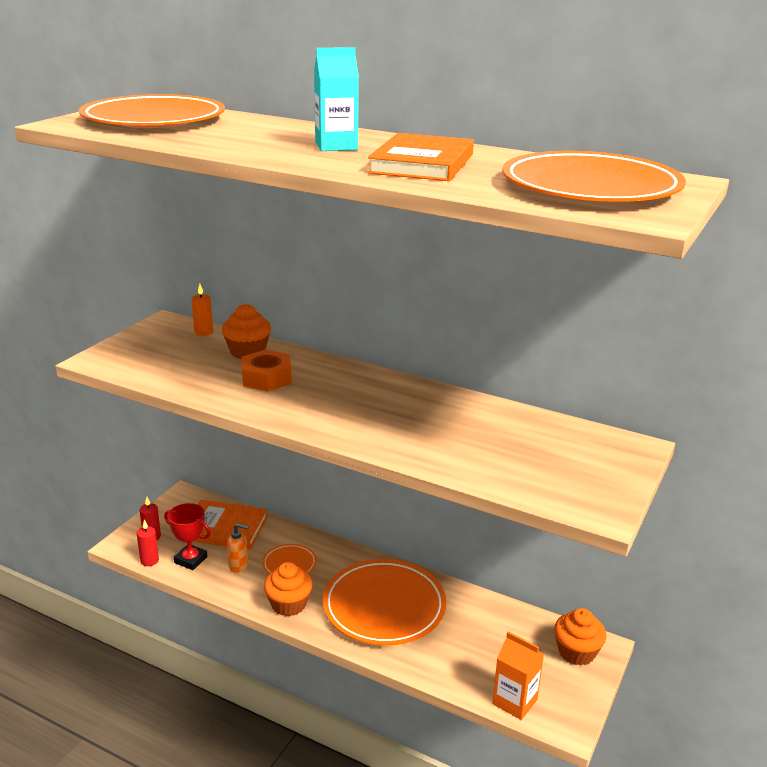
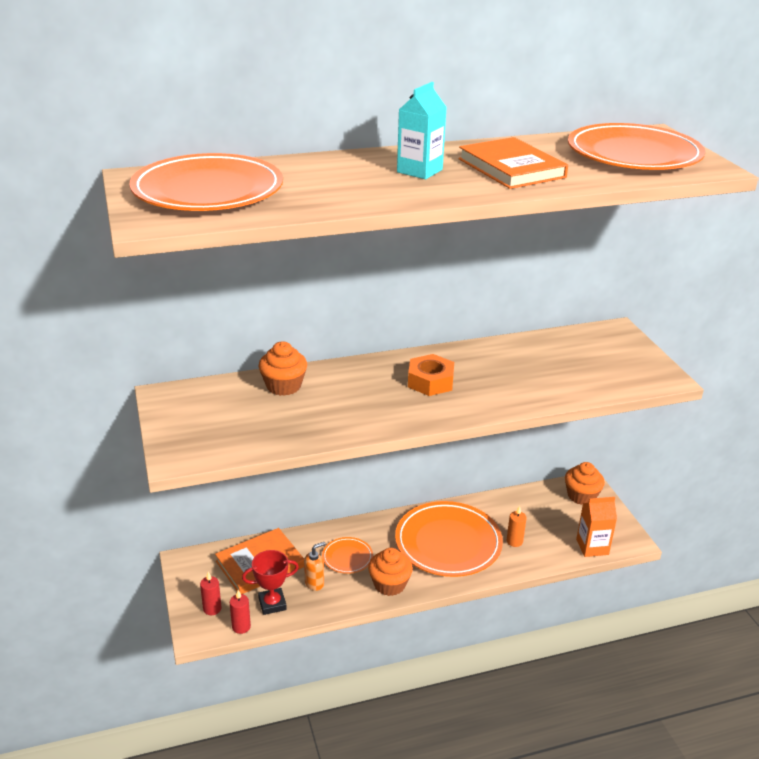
camera: 45 degrees left, 5 degrees up
(203, 332) = (216, 388): orange candle -> orange candle (514, 541)
(266, 378) = (340, 399): orange nut -> orange nut (430, 381)

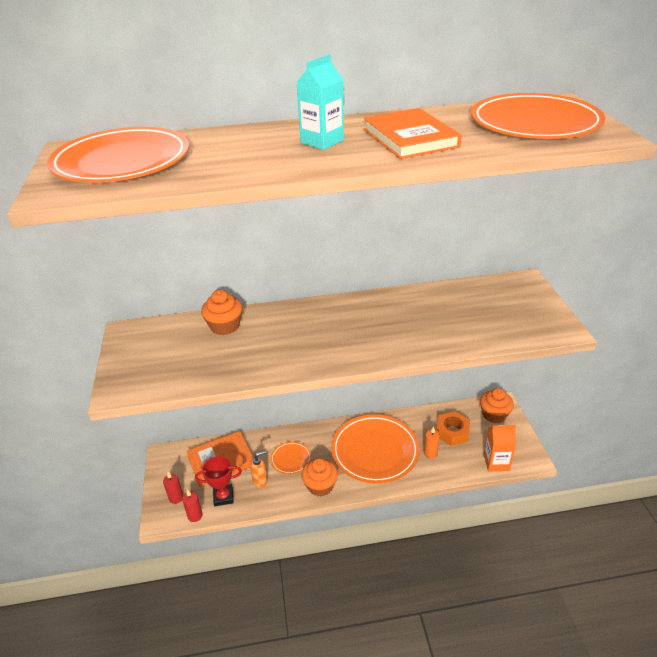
camera: 10 degrees right, 5 degrees up
(430, 381) = (349, 326): orange nut -> orange nut (452, 432)

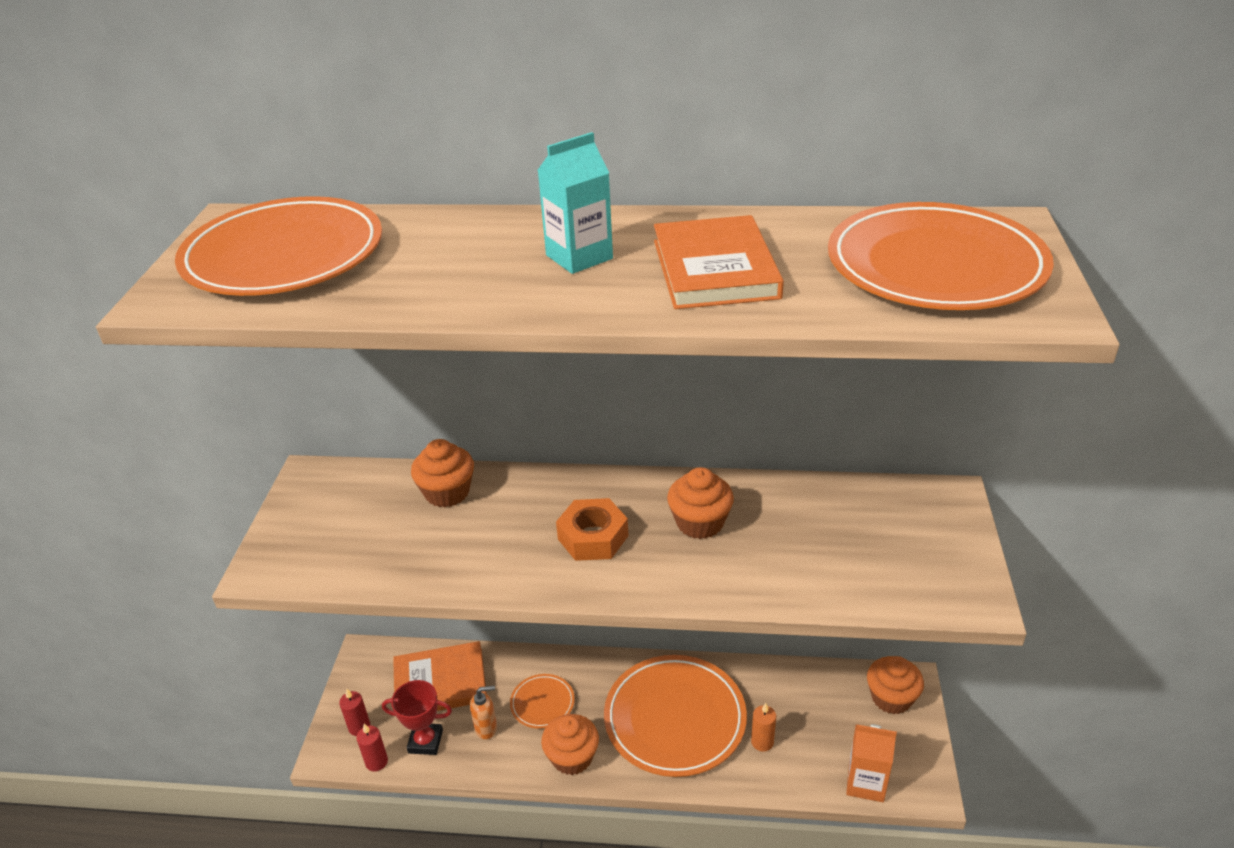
camera: 15 degrees right, 0 degrees up
(390, 317) = (700, 523): none -> orange cupcake
(452, 432) = (810, 713): orange nut -> orange nut (593, 537)

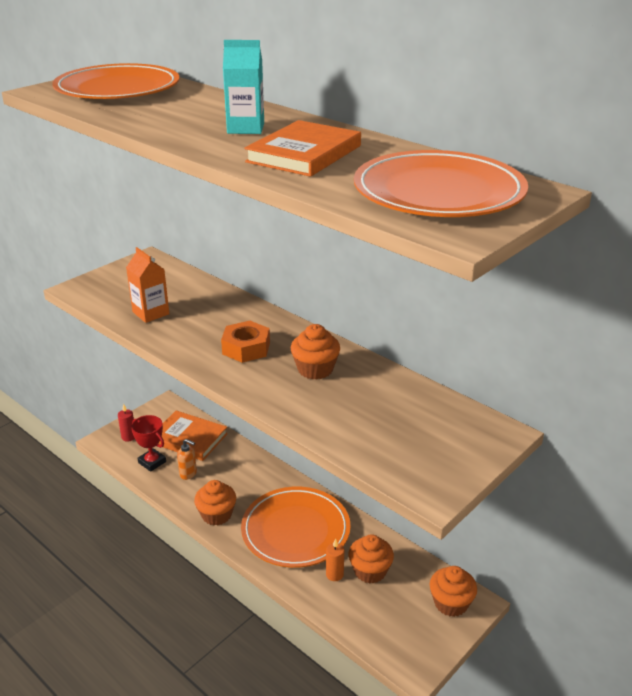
camera: 35 degrees right, 5 degrees down
(376, 762) = (119, 458): red candle -> none
(447, 492) = (201, 294): orange cupcake -> orange cupcake (370, 571)
(542, 703) = (230, 478): orange plate -> none
(866, 783) = (376, 638): orange carton -> orange carton (151, 313)

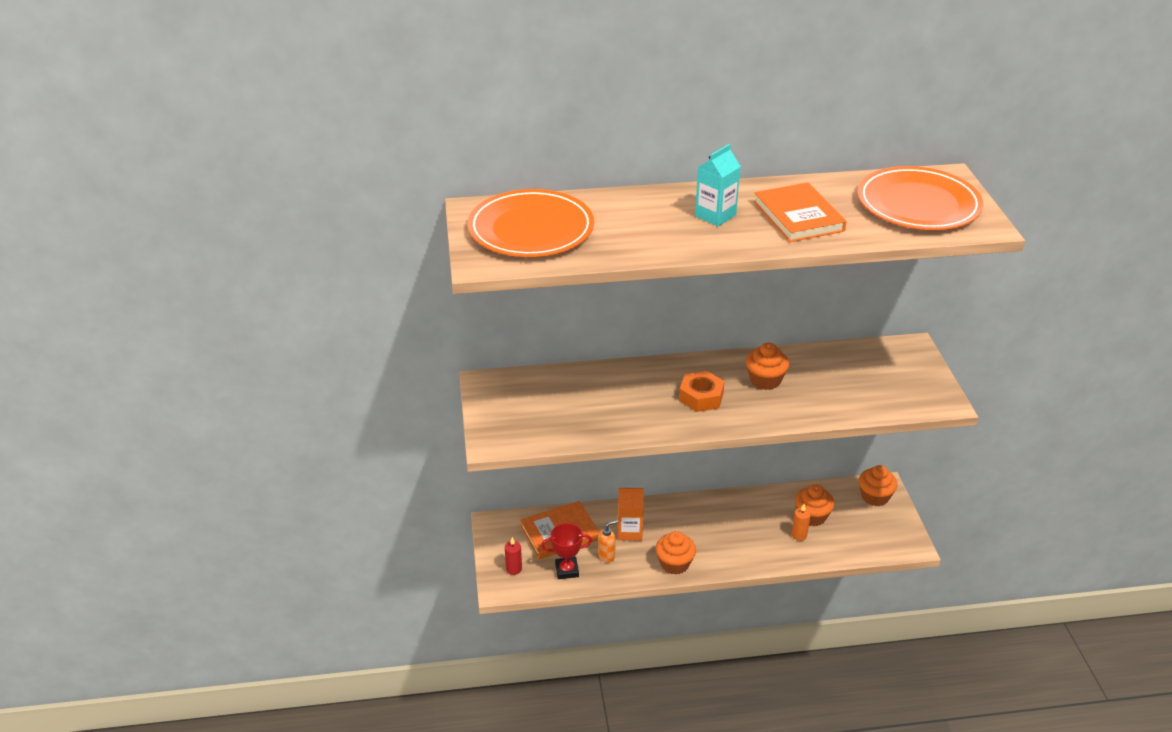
camera: 50 degrees left, 5 degrees up
(151, 313) = (589, 420): orange carton -> orange carton (629, 531)
(295, 530) = (735, 530): orange plate -> none

